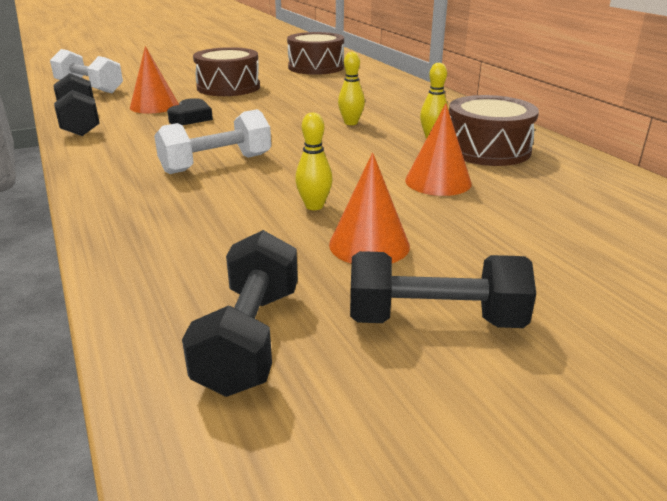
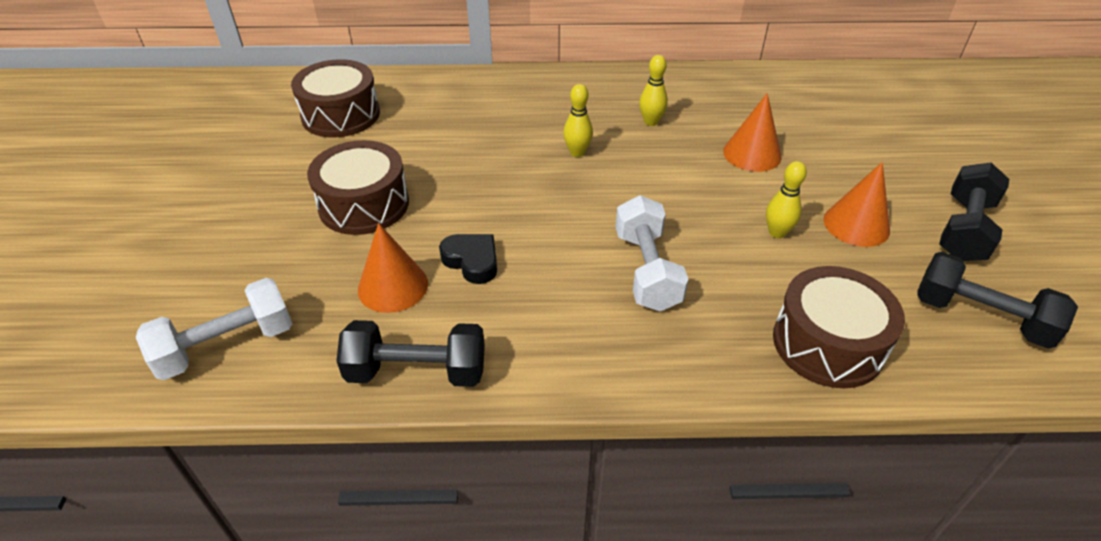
camera: 65 degrees left, 15 degrees up
(487, 150) = (695, 106): brown drum -> brown drum (828, 343)

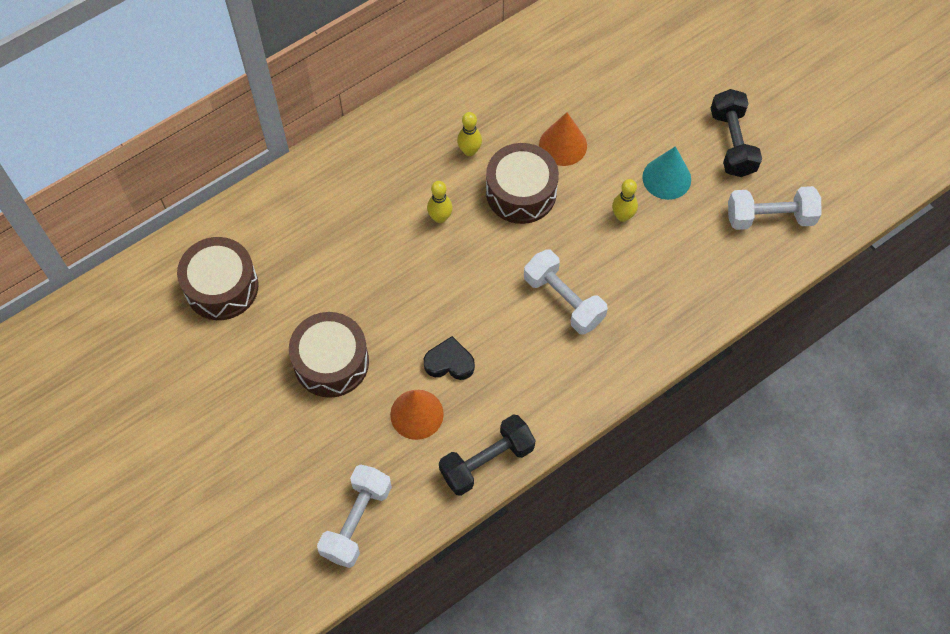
camera: 35 degrees left, 20 degrees up
(828, 343) = (698, 291): brown drum -> brown drum (521, 192)
(856, 224) = (666, 178): orange cone -> turquoise cone
(980, 317) = (770, 217): black dumbbell -> white dumbbell

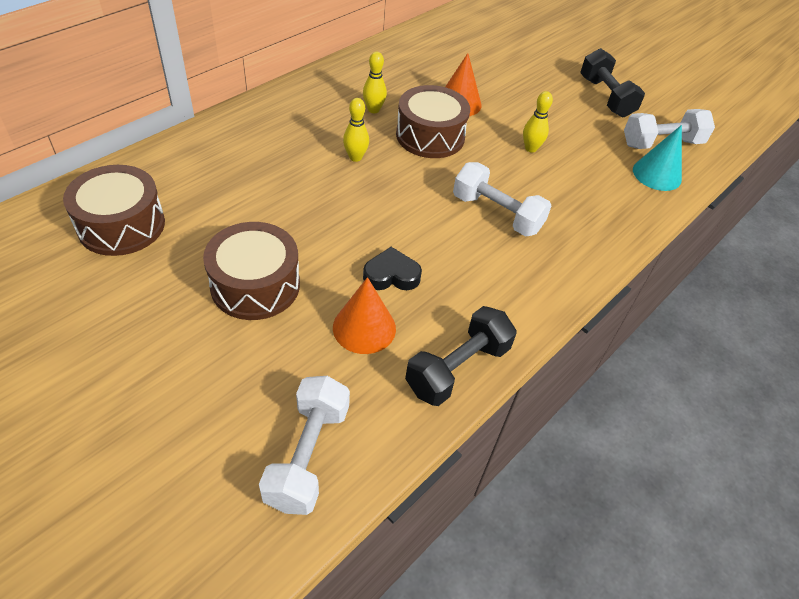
camera: 15 degrees left, 15 degrees down
(666, 178) = (560, 121): turquoise cone -> turquoise cone (657, 174)

